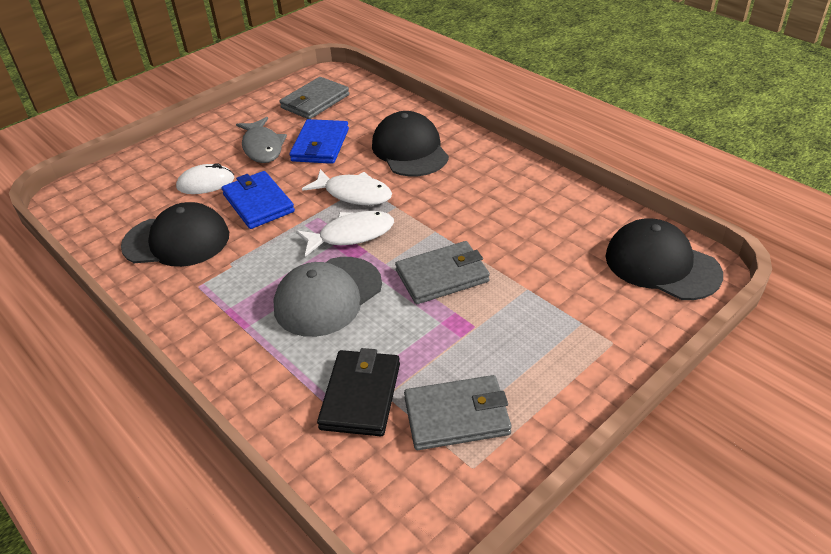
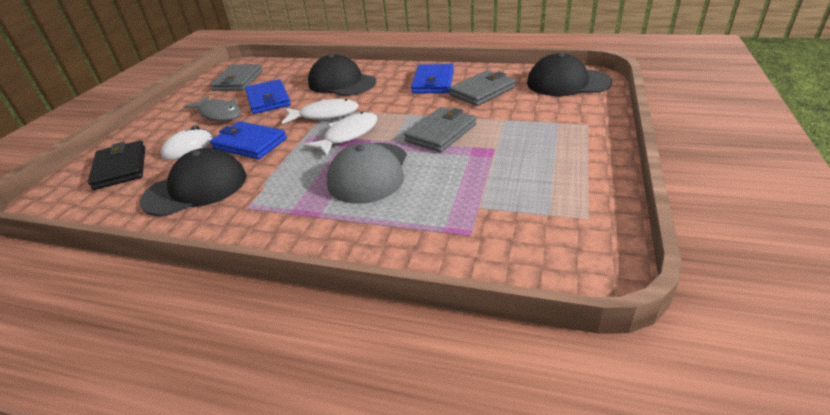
camera: 30 degrees left, 5 degrees down
(361, 395) = (461, 215): black wallet -> black wallet (120, 168)
(457, 416) = (542, 196): grey wallet -> grey wallet (482, 91)
(506, 192) = (433, 82): none -> blue wallet

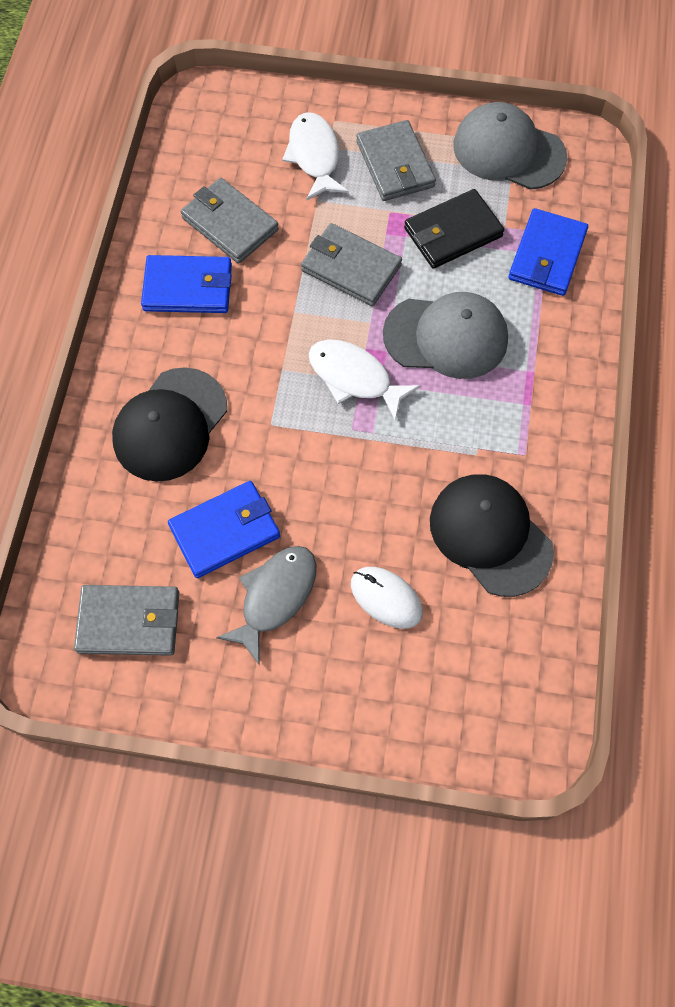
camera: 100 degrees left, 30 degrees up
(120, 168) = (445, 677): black wallet -> black wallet (453, 232)
(249, 143) = (375, 507): blue wallet -> blue wallet (547, 256)
(325, 115) = (290, 423): white fish -> white fish (314, 156)
(545, 150) = (395, 164): none -> grey wallet
(567, 83) = (214, 126): black cap -> none
(576, 213) = (508, 151): none -> grey cap

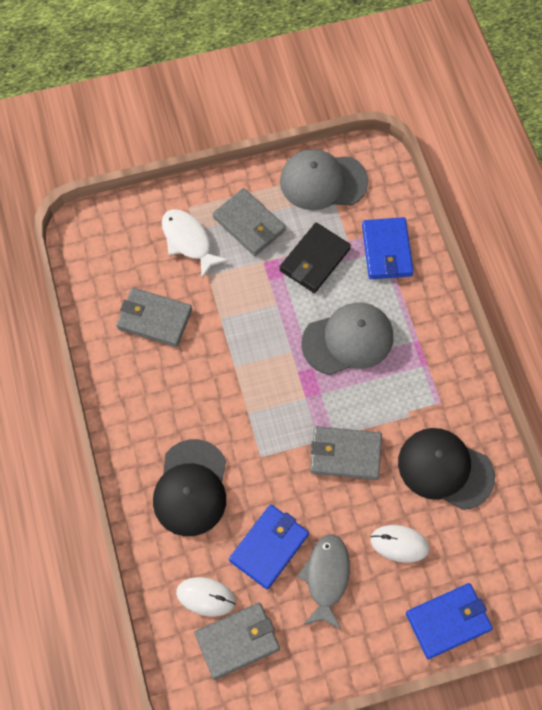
camera: 25 degrees left, 0 degrees up
(120, 554) = (206, 597): none -> white mouse
(188, 287) = (150, 380): blue wallet -> blue wallet (448, 621)
(351, 268) = (257, 316): grey wallet -> grey wallet (345, 454)
(354, 378) = (301, 397): white fish -> none

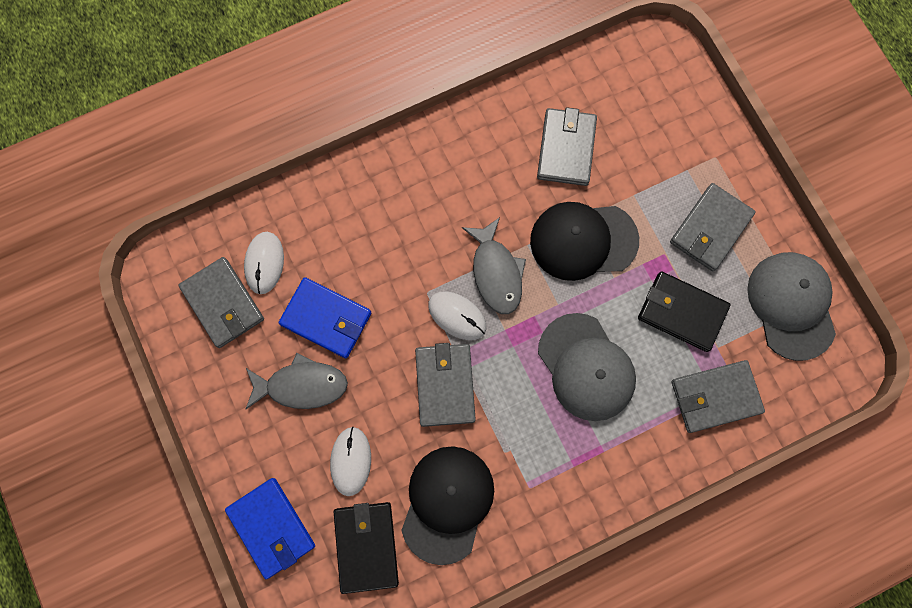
camera: 80 degrees right, 10 degrees up
(188, 241) = (671, 165): white fish -> none
(191, 488) = (378, 226): black cap -> black cap (583, 241)
(254, 395) = (496, 272): none -> grey fish
(286, 434) = (457, 316): none -> white mouse
(387, 250) = (715, 397): blue wallet -> grey wallet
(472, 541) = (366, 546): none -> black wallet

